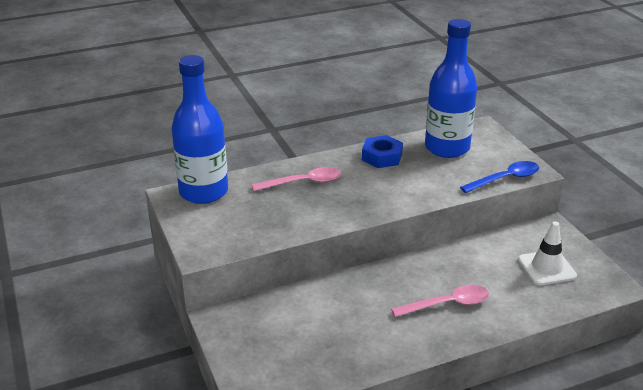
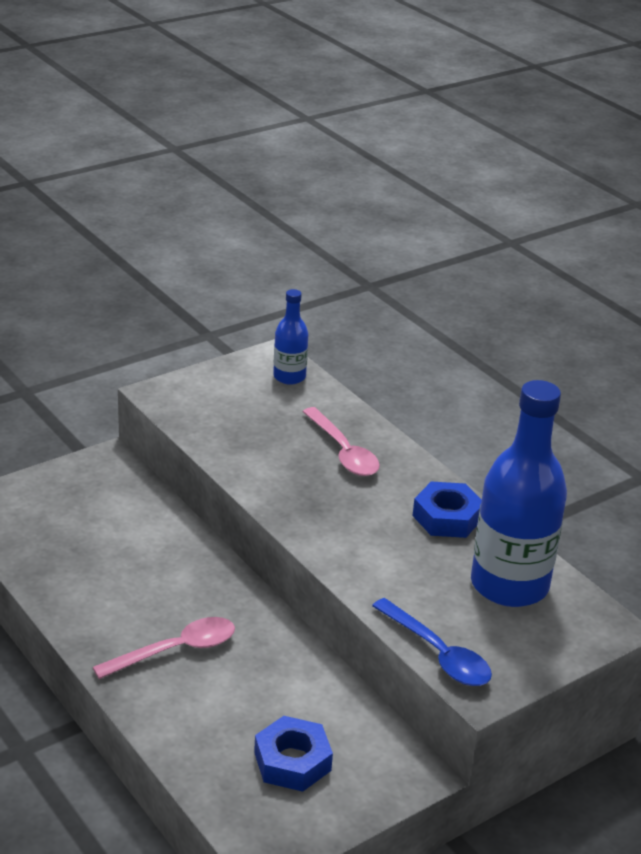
camera: 75 degrees right, 0 degrees up
(203, 192) = (289, 377): blue bottle -> blue bottle, size x0.50
(447, 304) = (176, 650): pink spoon -> pink spoon turned 90 degrees counterclockwise
(546, 268) = (292, 761): white traffic cone -> blue nut

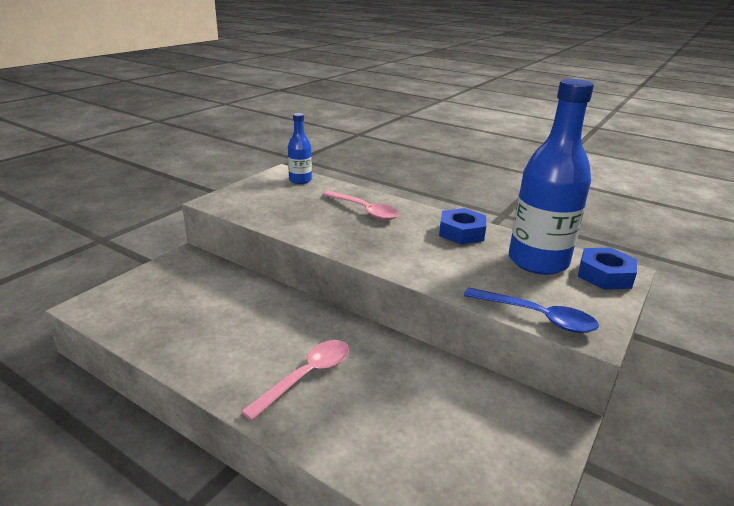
camera: 20 degrees left, 5 degrees down
(292, 761) = (461, 443): blue nut -> blue nut (604, 275)

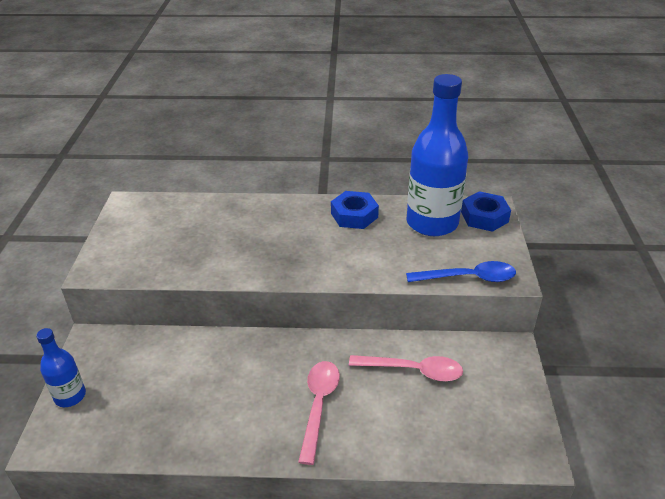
camera: 30 degrees left, 10 degrees up
(300, 180) = (155, 207): blue bottle -> blue bottle (70, 396)
(364, 210) = (253, 223): pink spoon -> pink spoon (413, 370)

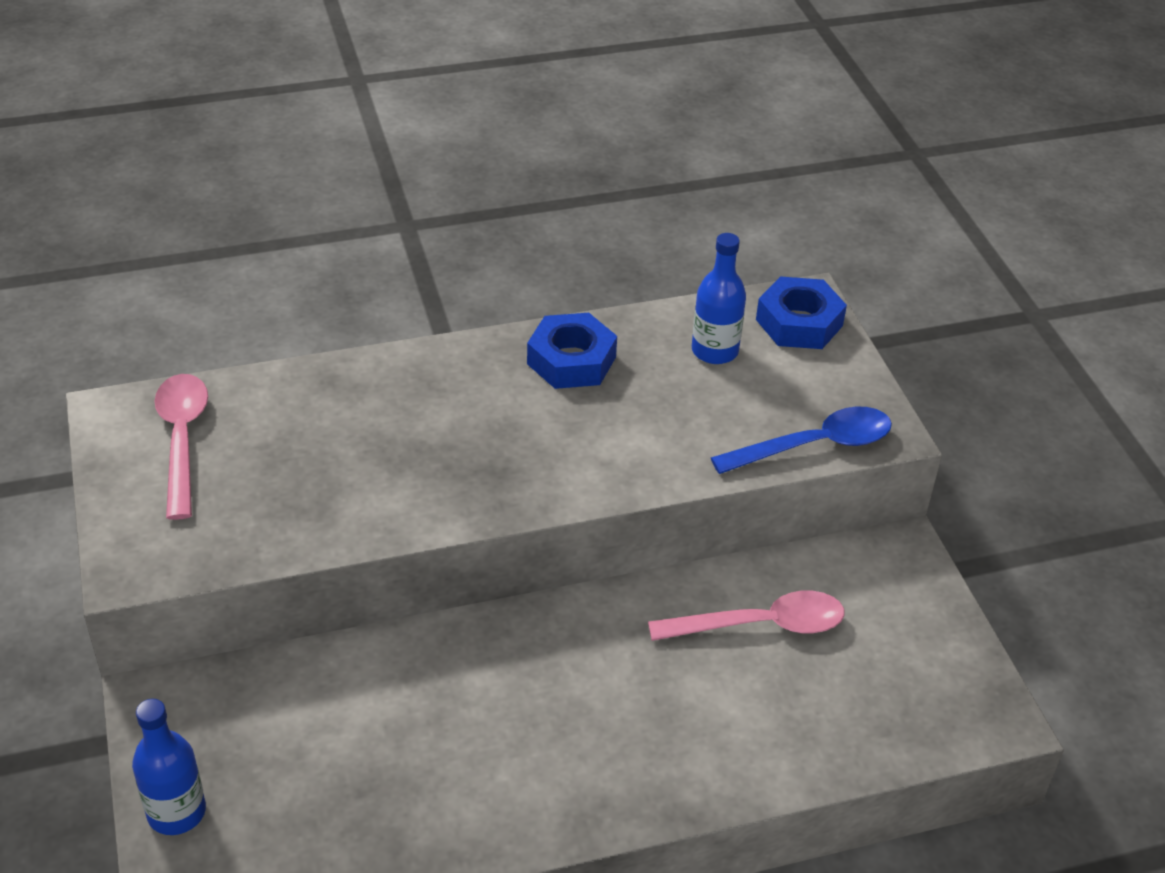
camera: 20 degrees left, 5 degrees up
(318, 405) = (629, 721): pink spoon -> pink spoon (182, 440)
(432, 223) = (714, 351): blue bottle -> blue bottle, size x0.50

